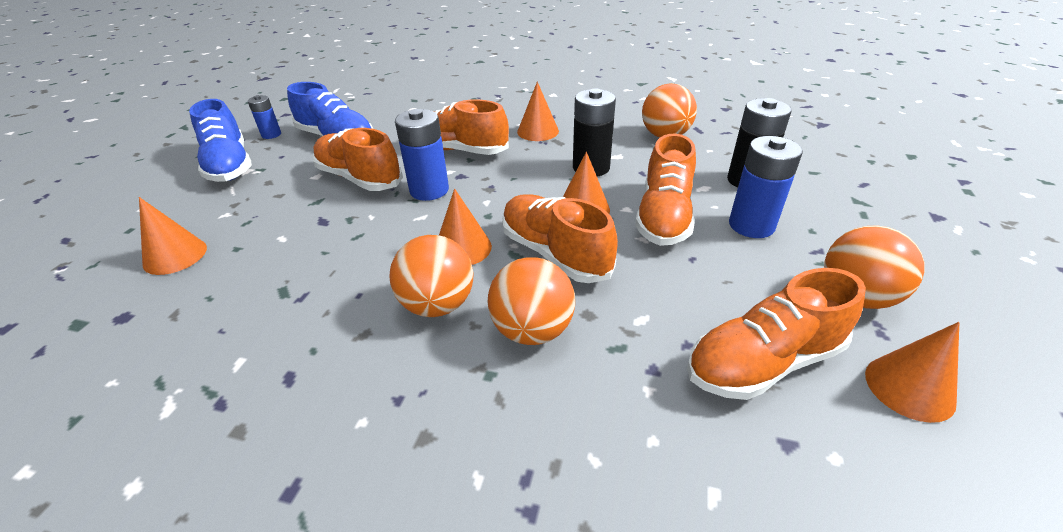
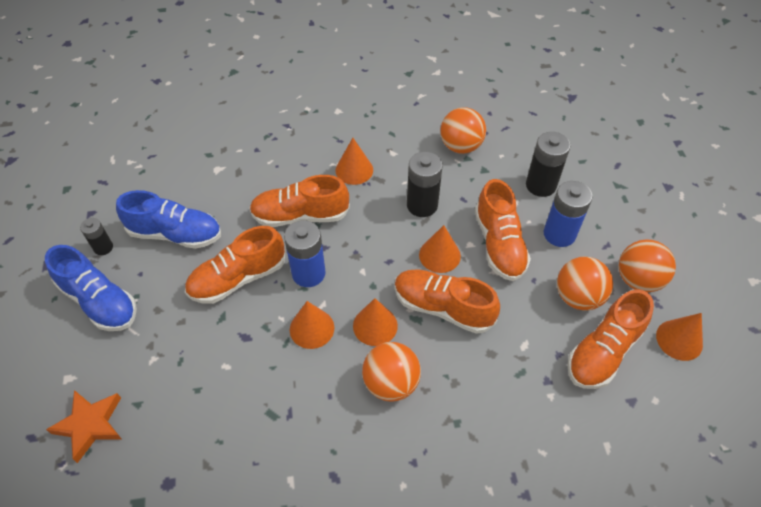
camera: 25 degrees left, 15 degrees up
(118, 245) = (90, 425): none -> orange star
(175, 256) = (152, 416): orange cone -> orange cone (312, 328)
(271, 134) = (103, 247): blue battery -> black battery
(359, 178) = (238, 278): orange shoe -> orange shoe turned 45 degrees counterclockwise
(532, 330) = (464, 379): orange ball -> orange ball (578, 297)

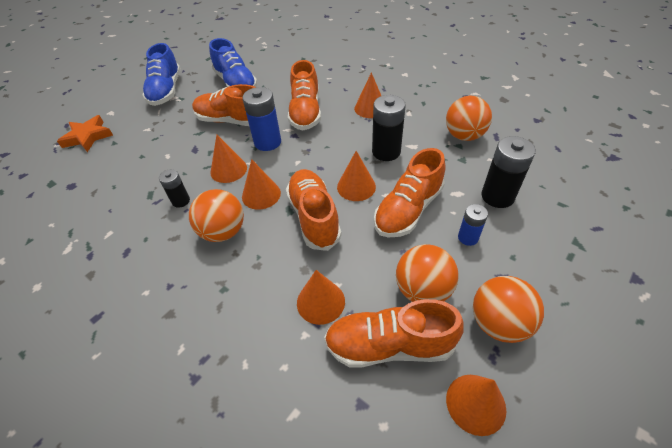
camera: 50 degrees right, 5 degrees down
(103, 247) = (200, 70): black battery -> black battery (181, 201)
(300, 216) = (305, 112): orange shoe -> orange shoe turned 135 degrees counterclockwise
(531, 365) = (320, 302): none -> orange cone
(559, 234) = (468, 237): blue battery -> blue battery, size x0.58

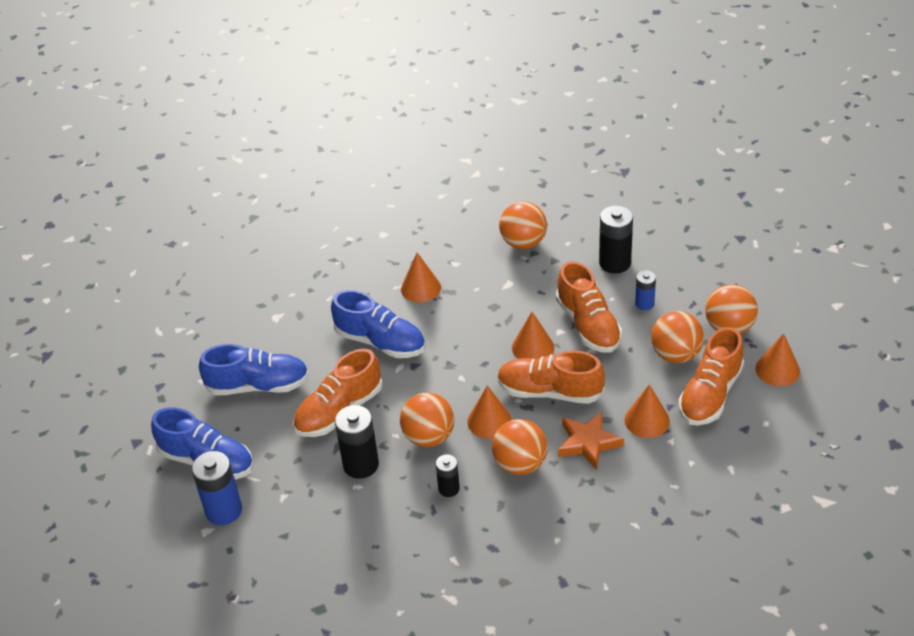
camera: 60 degrees left, 5 degrees down
(88, 137) = (246, 561): orange star -> orange star (588, 442)
(228, 170) = (429, 437): orange cone -> orange ball
(267, 142) = (408, 391): blue battery -> blue battery (224, 510)
(305, 112) = (380, 342): orange shoe -> blue shoe
(386, 152) = (501, 306): black battery -> black battery (361, 464)

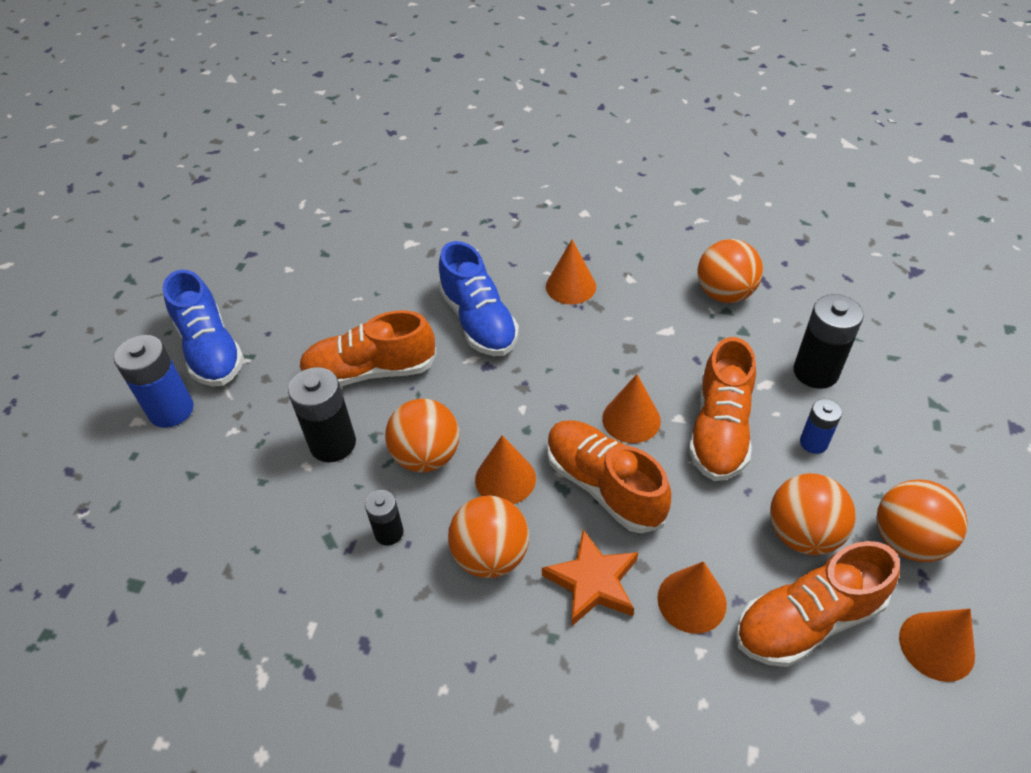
camera: 35 degrees right, 5 degrees up
(258, 385) = (327, 301): blue shoe -> none

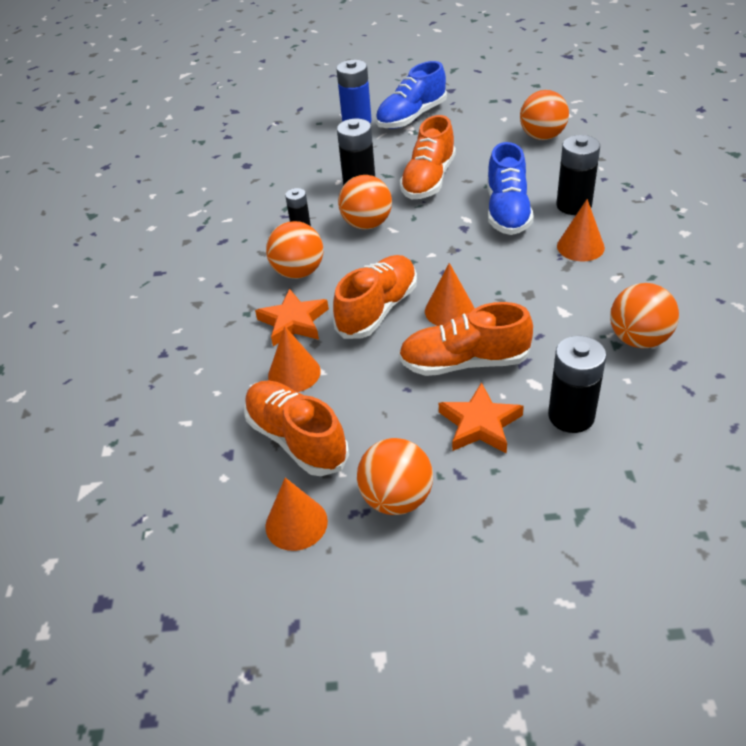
camera: 75 degrees right, 5 degrees down
(370, 371) = (428, 180): orange shoe -> orange shoe turned 135 degrees counterclockwise
(478, 321) = (507, 211): blue shoe -> blue shoe turned 45 degrees counterclockwise
(498, 268) = (573, 205): none -> black battery
(505, 479) = (363, 262): orange cone -> none
(802, 534) = (377, 427): orange ball -> orange ball (542, 136)
(813, 443) = (480, 424): blue battery -> orange star

